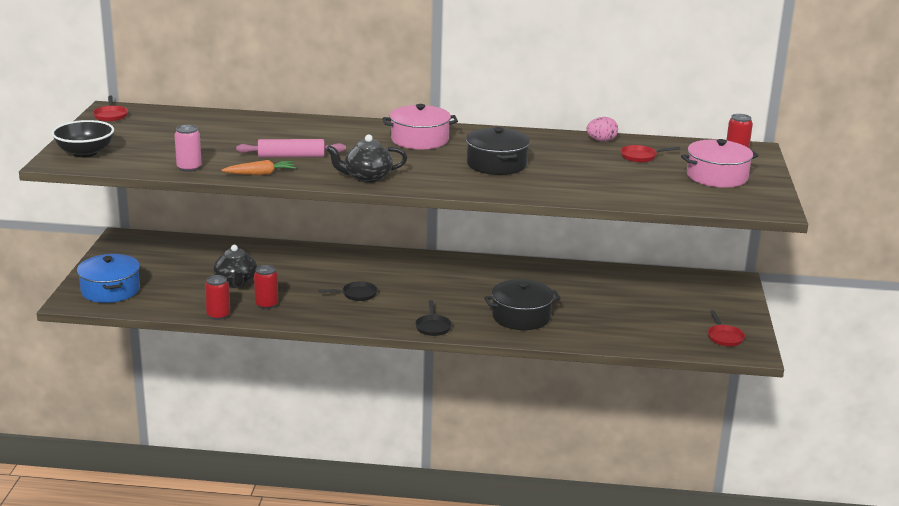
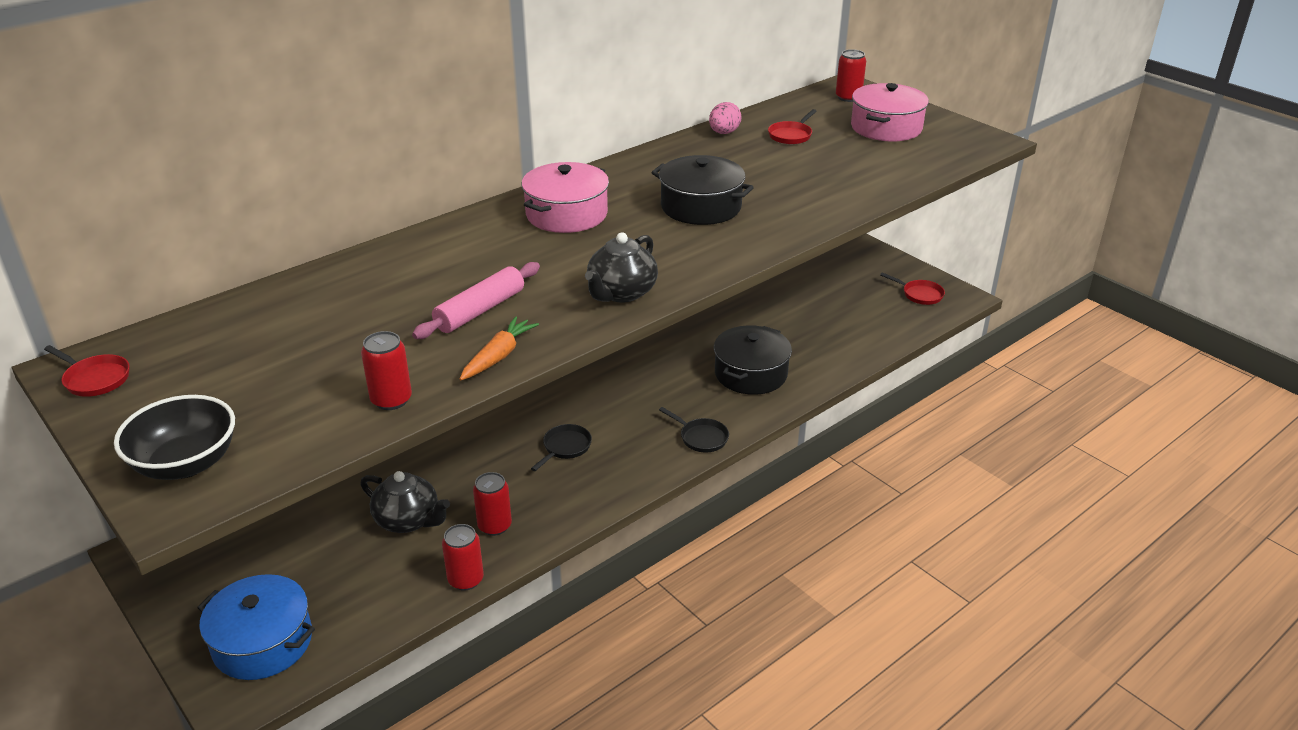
camera: 45 degrees left, 10 degrees up
(189, 168) = (391, 400): pink can -> red can

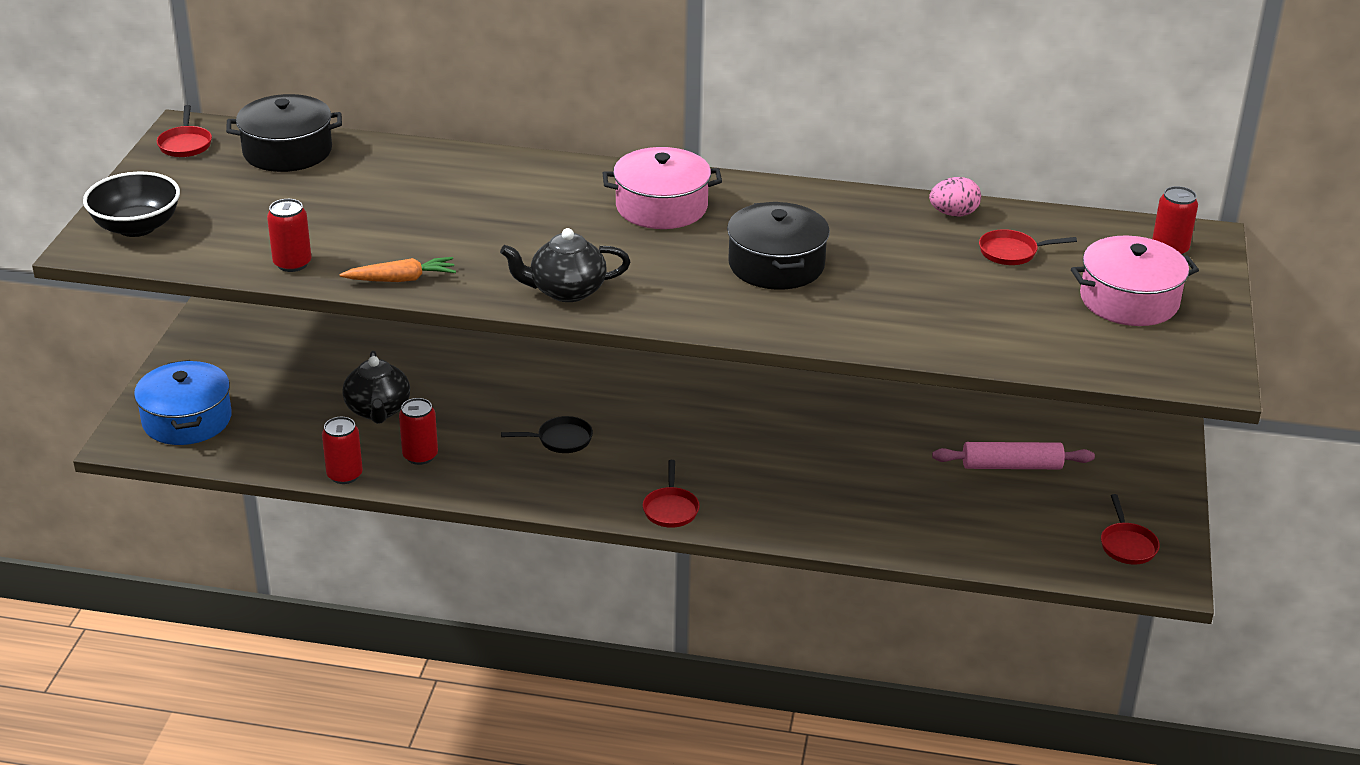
camera: 50 degrees right, 0 degrees up
(480, 310) = (454, 241): pink rolling pin -> pink rolling pin (1011, 466)
(701, 437) = (670, 509): black pan -> red pan
(751, 374) = (811, 493): black pot -> black pot (287, 151)

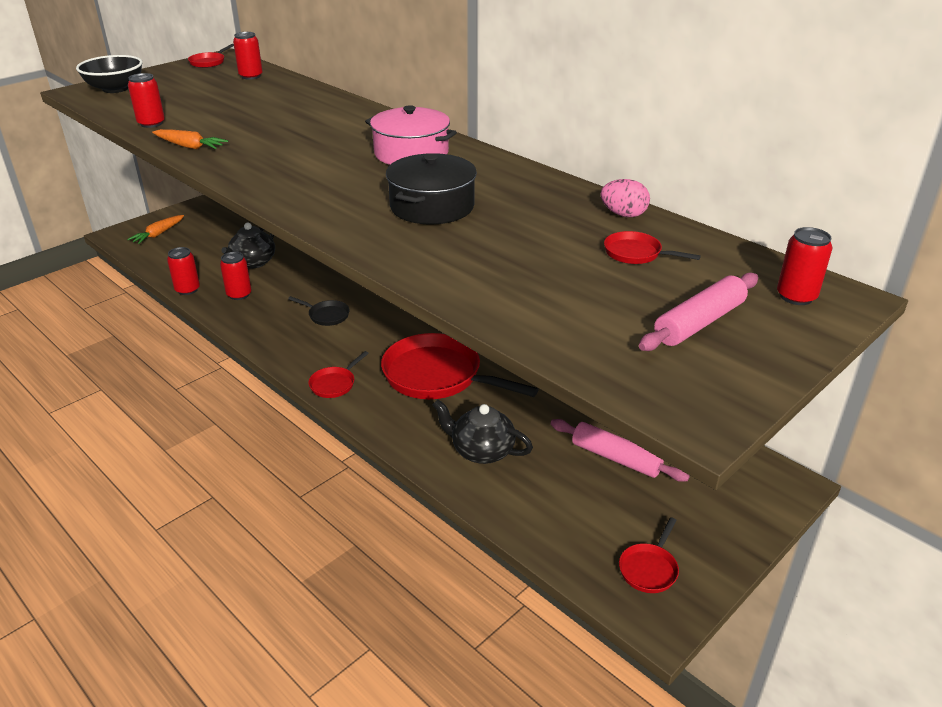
camera: 35 degrees right, 0 degrees up
(187, 420) = (158, 234): blue pot -> orange carrot
(287, 151) = (251, 76): black pot -> red can
(566, 291) = (269, 180): black teapot -> black teapot (481, 451)
(765, 457) = (438, 376): none -> red pan
(1129, 300) = (699, 323): pink pot -> pink rolling pin

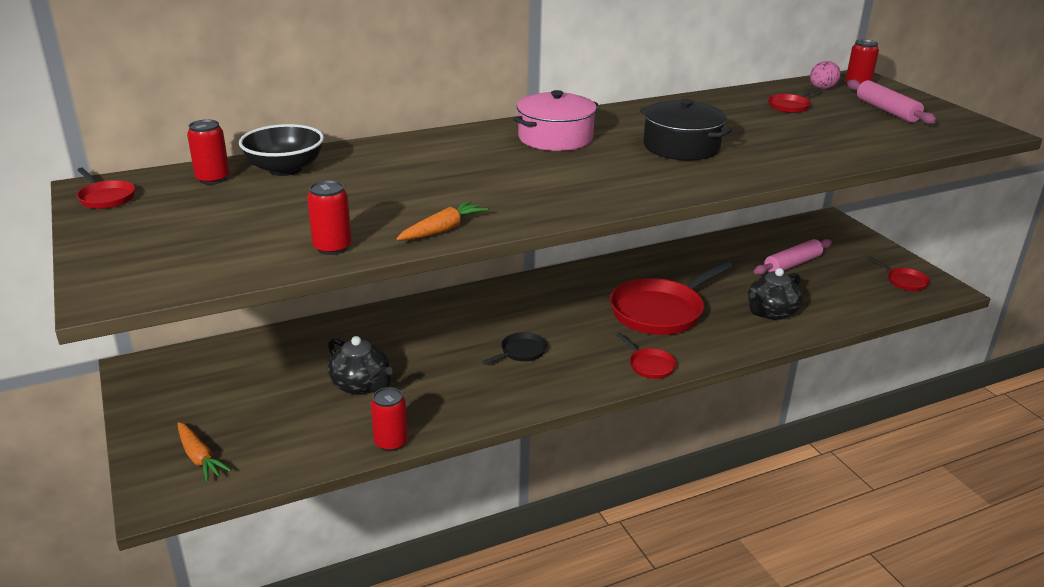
camera: 70 degrees left, 5 degrees down
(115, 89) = (138, 266): black bowl -> black bowl (285, 169)
(239, 294) = (433, 403): red can -> none
(623, 214) = (726, 98): pink egg -> pink egg (822, 89)

